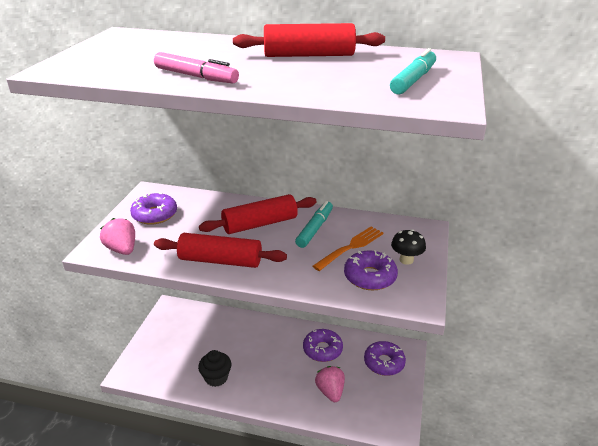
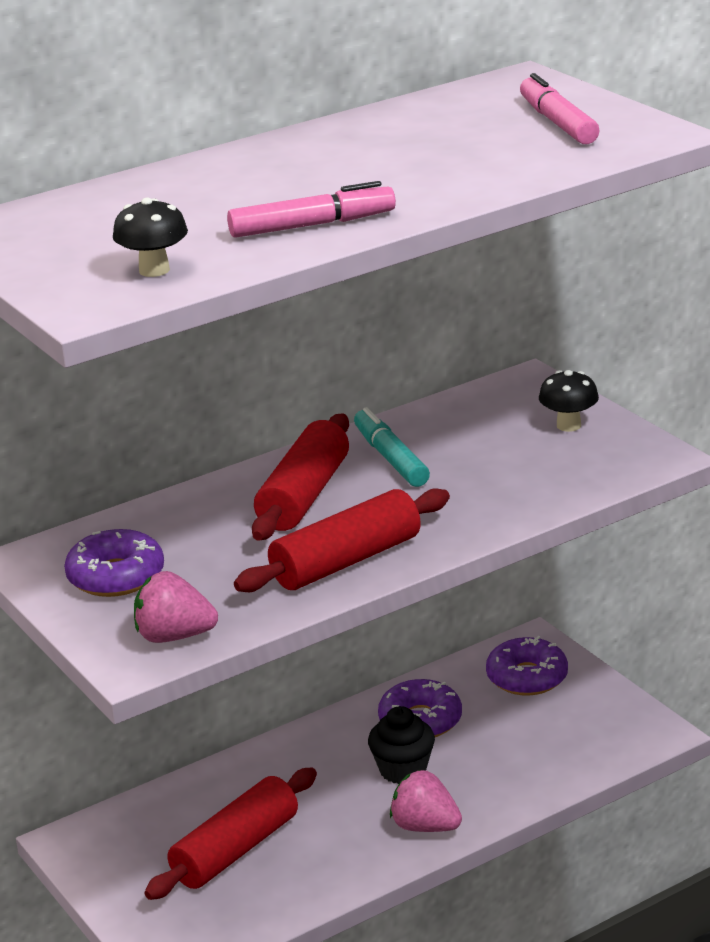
camera: 45 degrees left, 5 degrees down
(105, 68) = (154, 270): none -> black mushroom
(216, 377) = (325, 858): black cupcake -> black cupcake (403, 770)
(309, 55) = (358, 144): red rolling pin -> red rolling pin (235, 850)
(330, 391) = (511, 756): pink strawberry -> pink strawberry (425, 827)
(350, 247) = (479, 451): orange fork -> none
(370, 277) = (562, 466): purple donut -> none
(413, 80) = (558, 123): turquoise marker -> pink marker

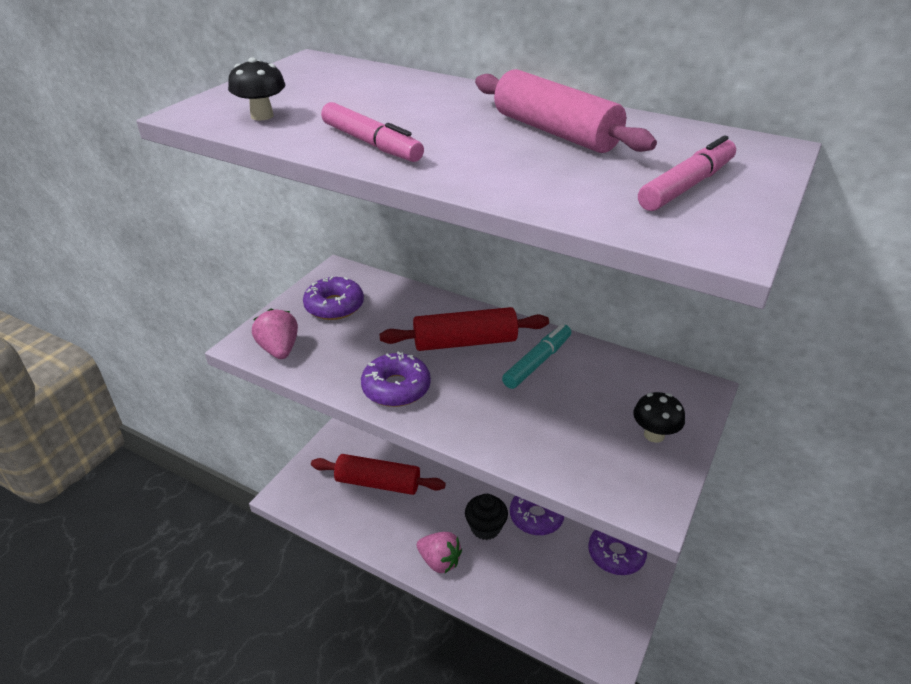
camera: 60 degrees right, 10 degrees up
(346, 561) = (396, 388): red rolling pin -> purple donut
(385, 145) = (555, 132): none -> pink rolling pin
(425, 827) = (439, 561): pink strawberry -> pink strawberry turned 120 degrees clockwise

